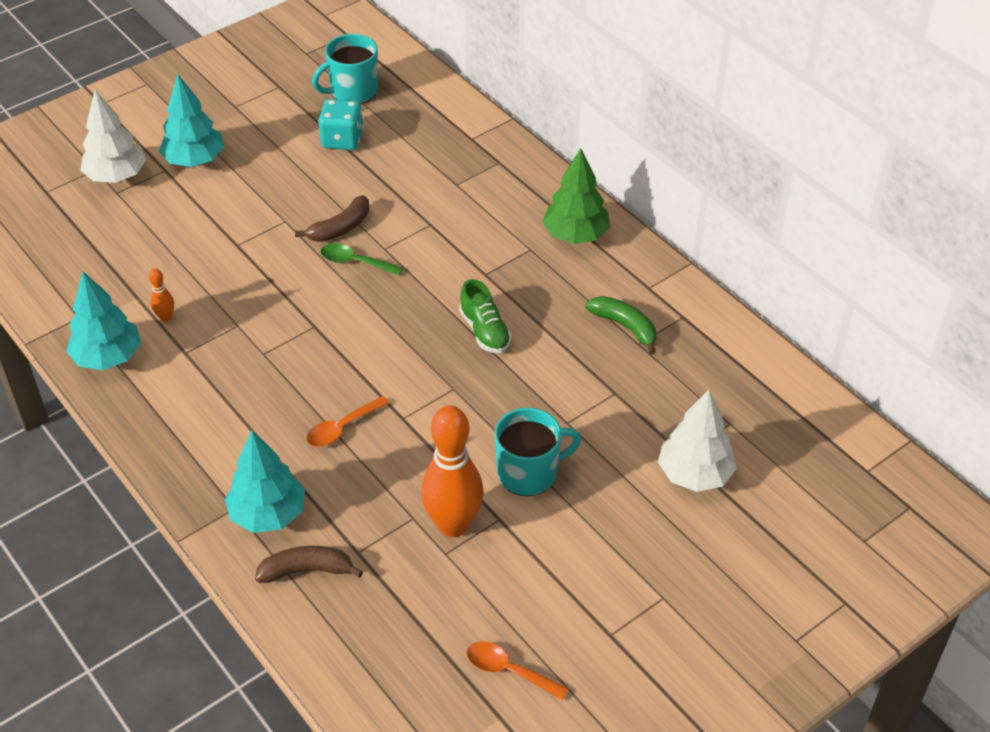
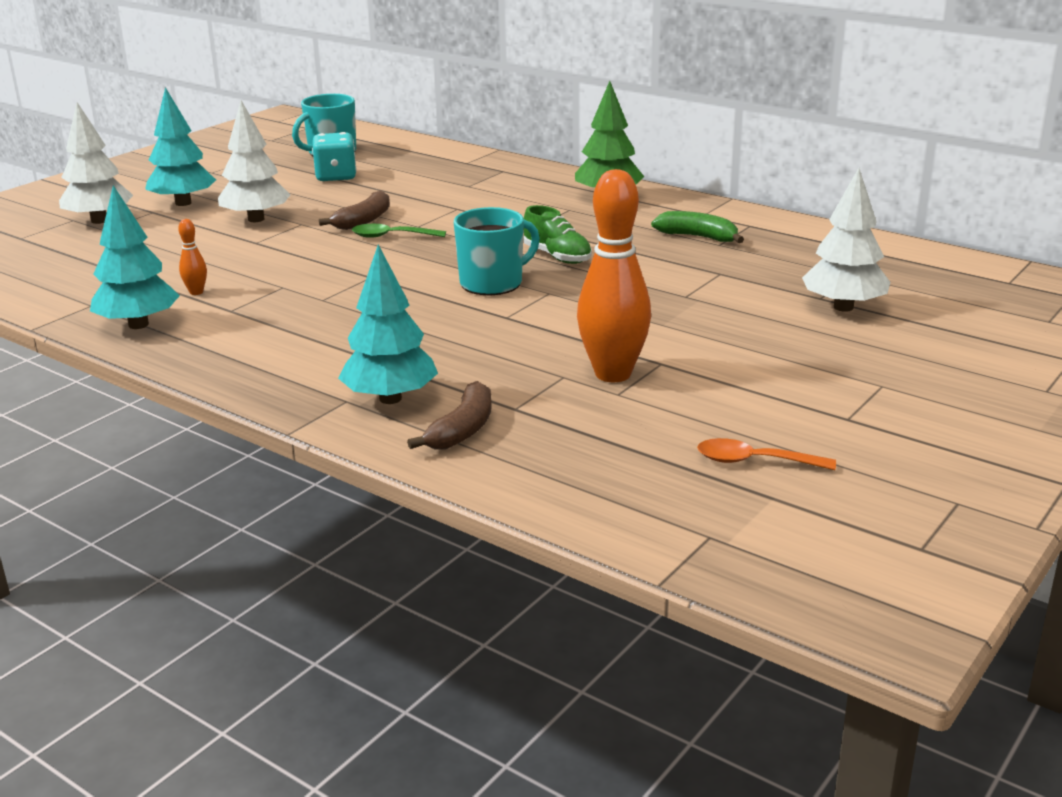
camera: 15 degrees left, 20 degrees down
(248, 204) = (256, 219): none -> white tree
(307, 570) = (462, 430): brown banana -> brown banana turned 135 degrees clockwise
(342, 428) = (442, 332): orange spoon -> none
(529, 473) = (670, 330): turquoise mug -> turquoise mug (492, 283)

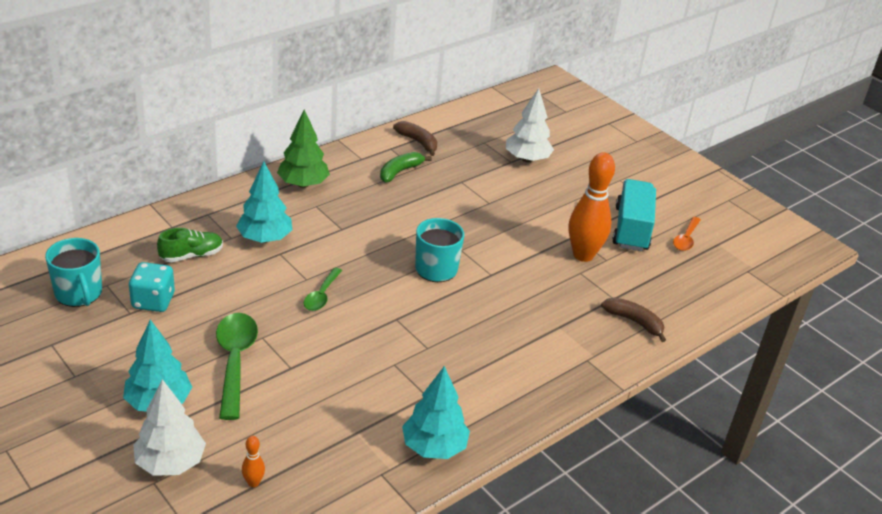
camera: 80 degrees left, 10 degrees up
(196, 292) = (384, 411): orange bowling pin -> orange bowling pin (253, 483)
(256, 219) = (235, 361): white tree -> green spoon
(363, 220) = (277, 303): brown banana -> brown banana (418, 142)
(390, 398) = (590, 342): turquoise tree -> turquoise tree (265, 238)
(557, 257) = (403, 232): green shoe -> green shoe (191, 255)
(732, 407) = (631, 229): none -> turquoise truck

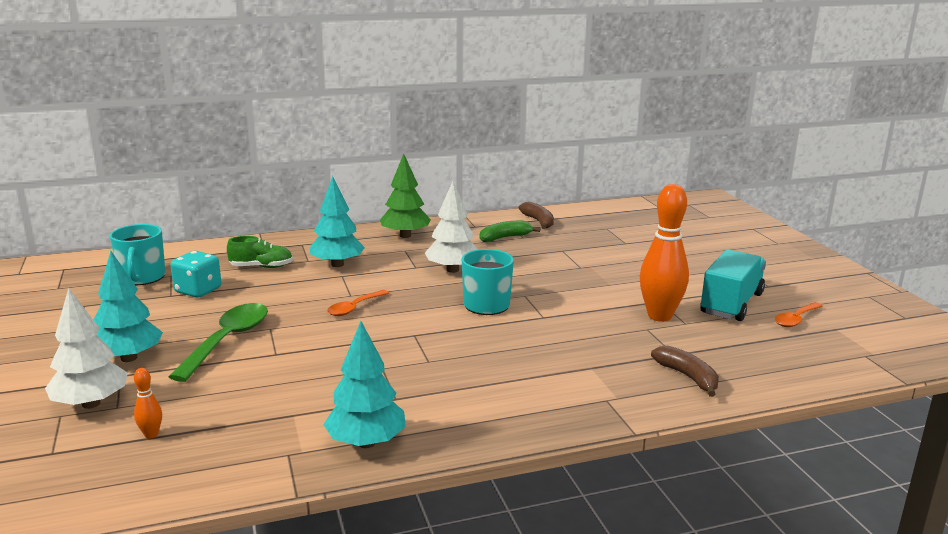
camera: 25 degrees right, 15 degrees down
(321, 295) = (354, 308): green spoon -> orange spoon
(527, 159) = (644, 243): white tree -> white tree (453, 270)

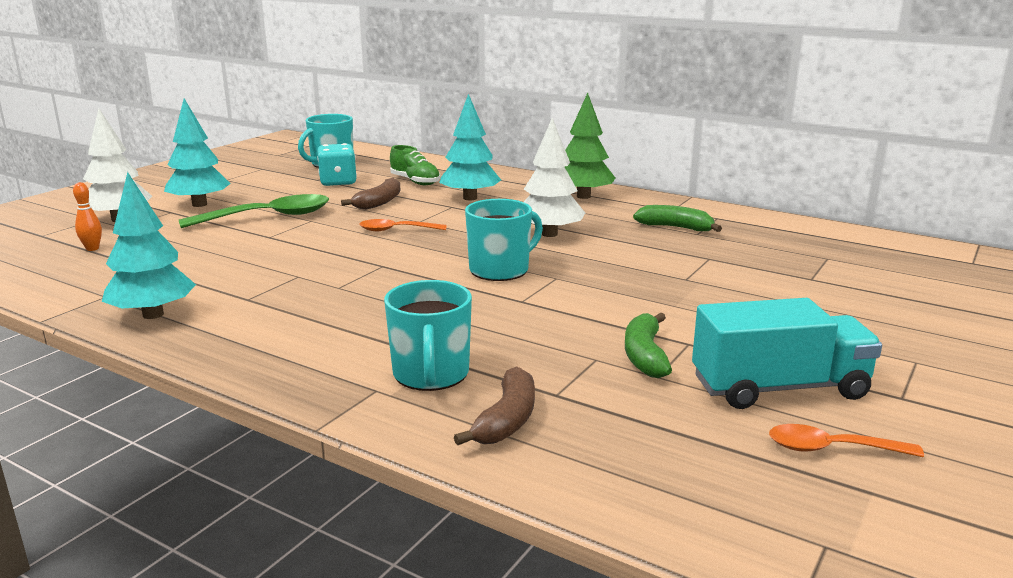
camera: 50 degrees right, 0 degrees up
(538, 221) = (755, 227): brown banana -> brown banana (379, 202)
(607, 377) = (431, 374): none -> turquoise mug
(659, 316) = (645, 355): orange bowling pin -> green banana

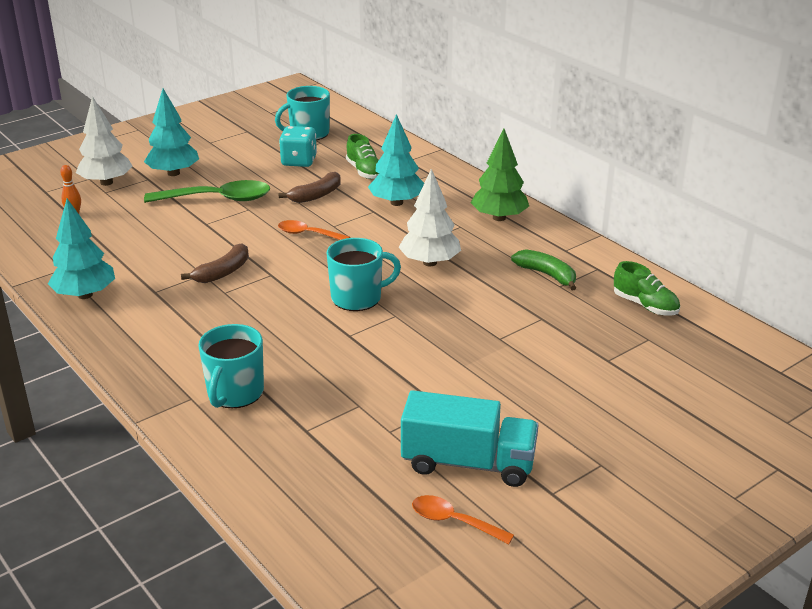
camera: 20 degrees right, 10 degrees up
(506, 420) = (257, 444): brown banana -> brown banana (223, 272)
(645, 355) = (397, 410): green banana -> none
(793, 236) = (645, 305): none -> green shoe

